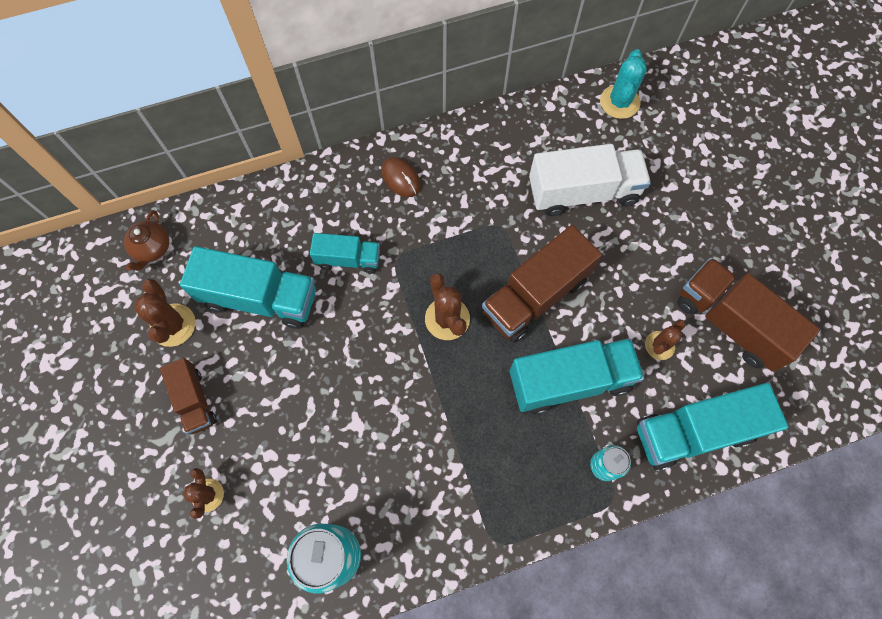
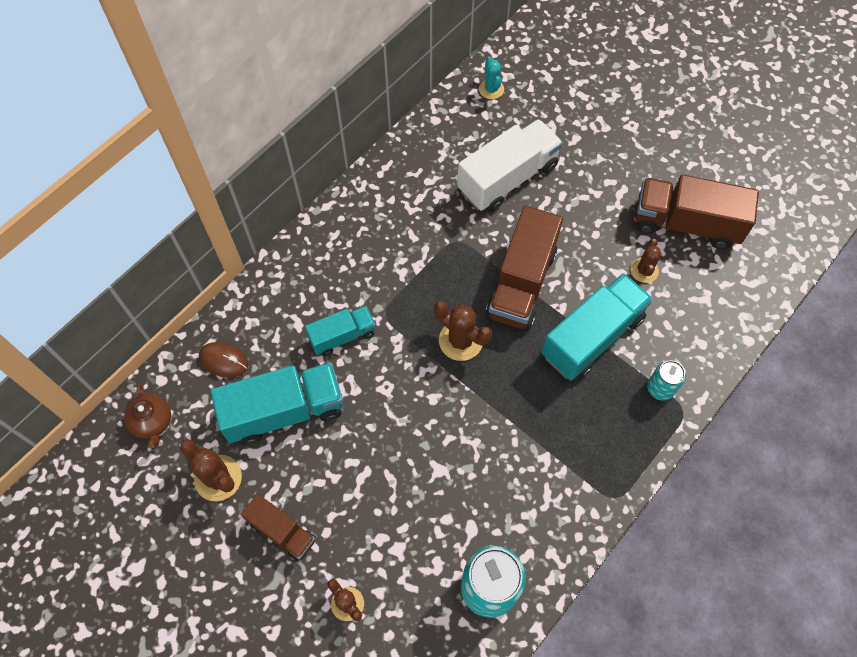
camera: 30 degrees left, 5 degrees down
(401, 178) = (345, 243): brown mouse -> brown mouse (224, 360)
(619, 102) = (491, 89): turquoise cactus -> turquoise cactus, size x0.66
(694, 431) = (711, 323): turquoise truck -> none

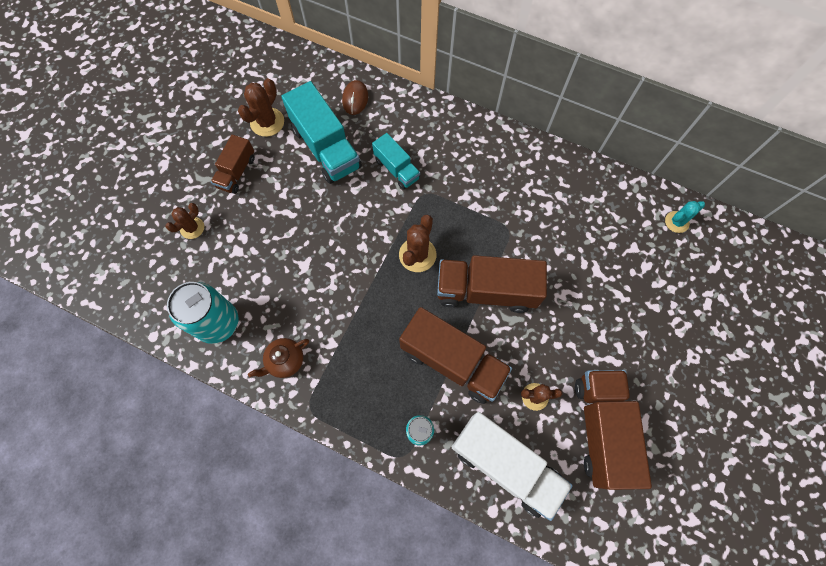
camera: 75 degrees right, 5 degrees up
(152, 422) = (299, 72): brown teapot -> brown teapot (285, 361)
(507, 178) = (587, 257): white truck -> white truck (505, 465)
(592, 337) = (452, 361): turquoise truck -> brown truck

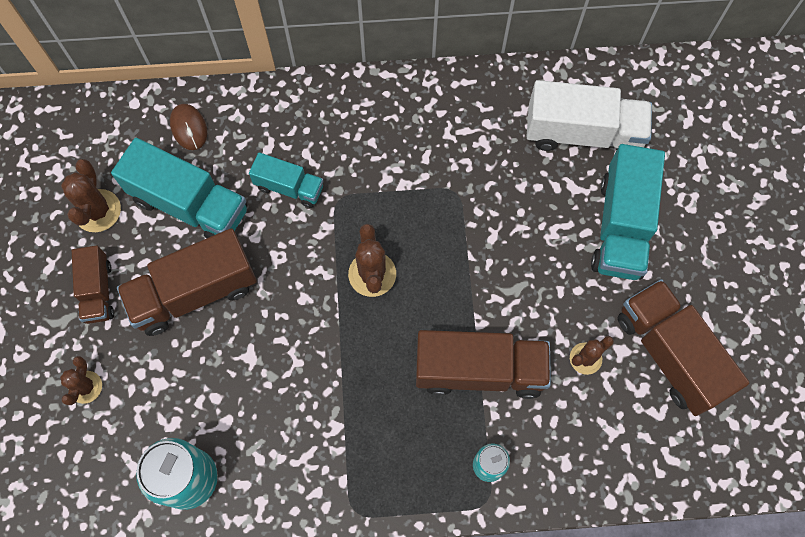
camera: 30 degrees left, 0 degrees up
(285, 361) = (295, 476): brown teapot -> none
(486, 291) = (470, 273): brown truck -> brown truck (194, 292)
(505, 465) = (596, 447): white truck -> white truck (582, 134)
(617, 317) = (621, 226): none -> turquoise truck
(676, 222) = (625, 90): turquoise cactus -> none

